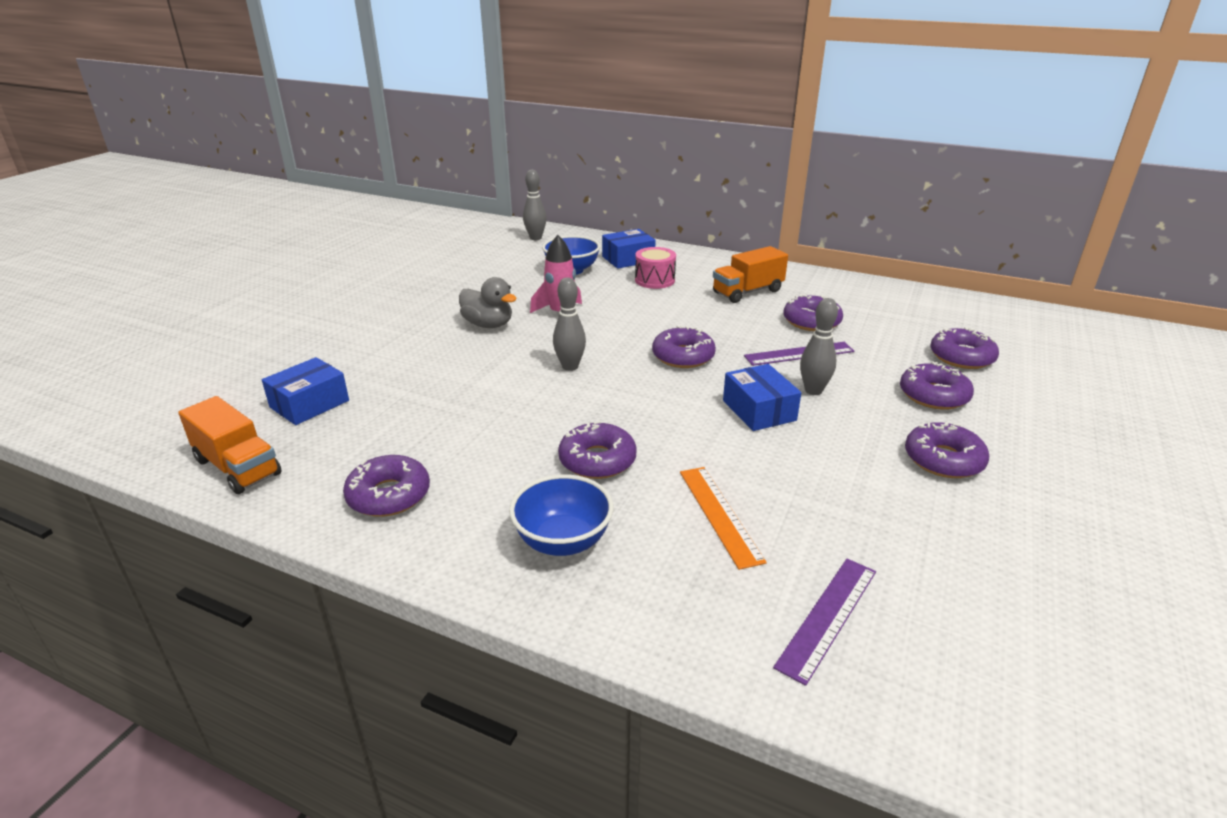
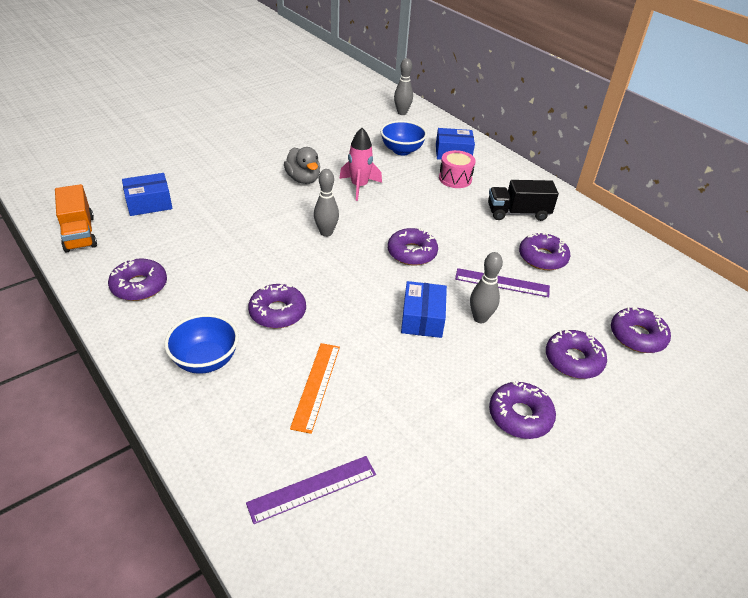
camera: 25 degrees right, 10 degrees up
(747, 292) = (518, 213): orange truck -> black truck

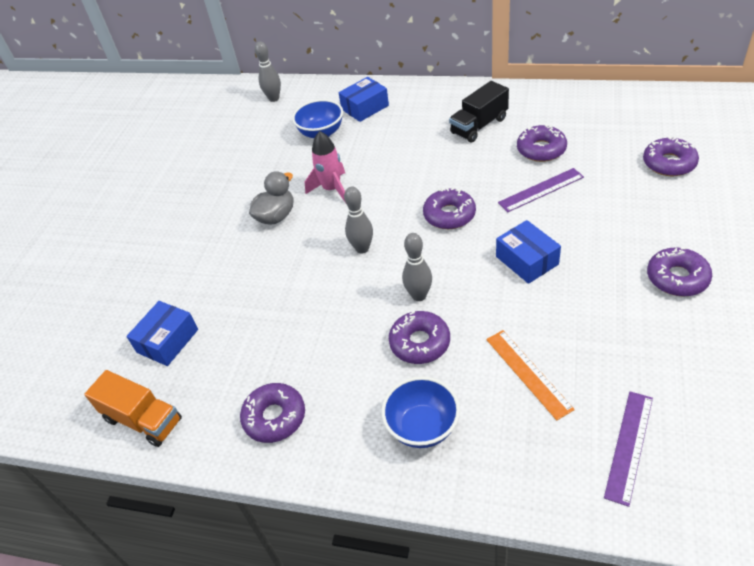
camera: 30 degrees left, 5 degrees up
(303, 179) = (276, 216): grey duck -> grey duck turned 75 degrees counterclockwise
(455, 179) = (396, 129): pink drum -> none
(480, 318) = (563, 229): grey bowling pin -> grey bowling pin (419, 295)
(573, 360) = (656, 211): purple donut -> none

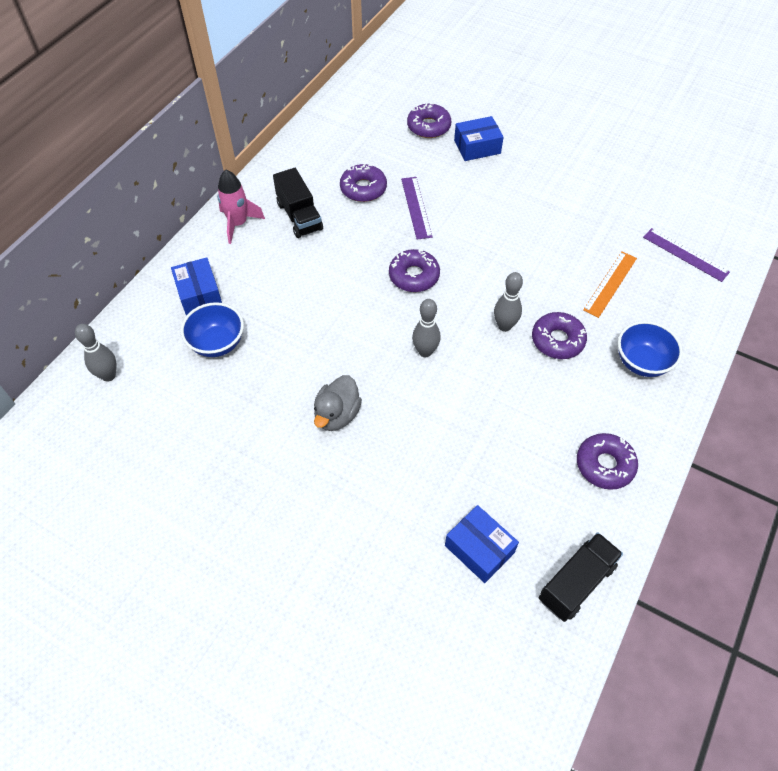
camera: 80 degrees left, 10 degrees up
(143, 420) = (576, 583): orange truck -> black truck
(276, 216) = (337, 415): grey duck -> grey duck turned 120 degrees counterclockwise
(332, 189) = (322, 355): pink rocket -> pink rocket (238, 224)
(527, 260) = (495, 245): blue box -> blue box (477, 147)
(528, 373) = (610, 284): orange ruler -> orange ruler turned 45 degrees counterclockwise
(677, 278) = (551, 173): purple donut -> none

